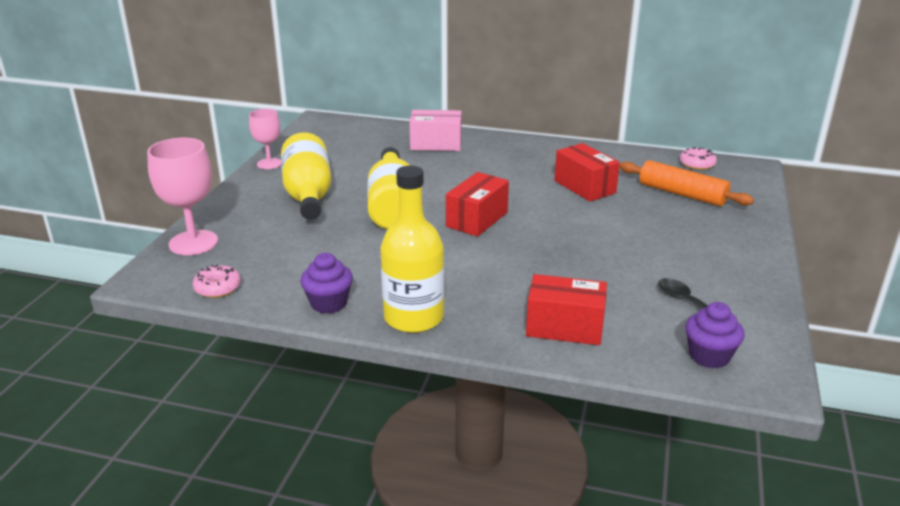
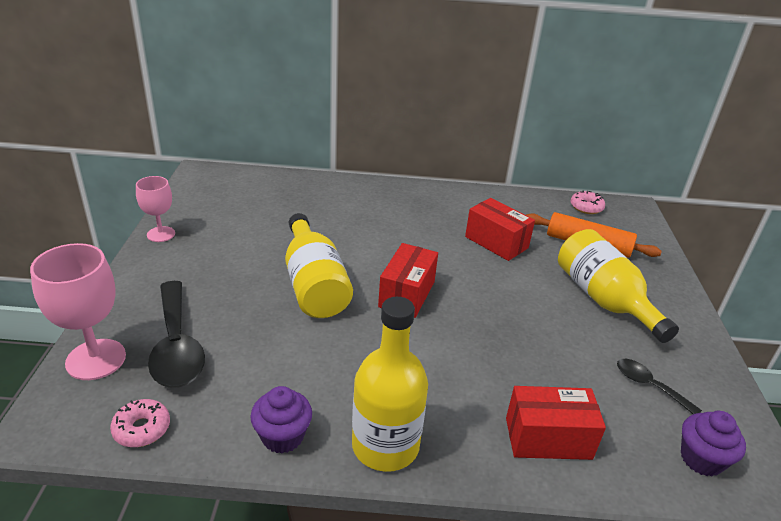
camera: 15 degrees left, 5 degrees up
(260, 239) = (176, 346): none -> black spoon
(308, 195) = (216, 275): yellow bottle -> yellow bottle (603, 299)
(436, 144) = (333, 197): pink box -> none

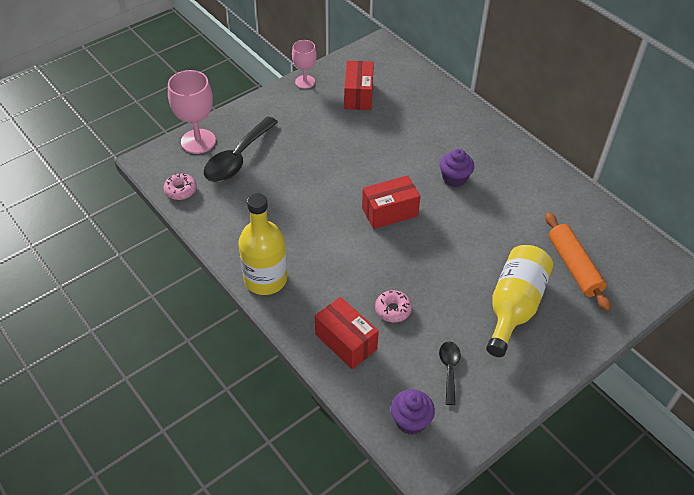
camera: 50 degrees right, 15 degrees up
(282, 436) = (229, 239): purple cupcake -> purple cupcake (454, 178)
(314, 285) = (345, 169): yellow bottle -> none
(496, 242) = (504, 219): red box -> red box (358, 95)
(586, 207) = (628, 240): pink donut -> pink donut (393, 309)

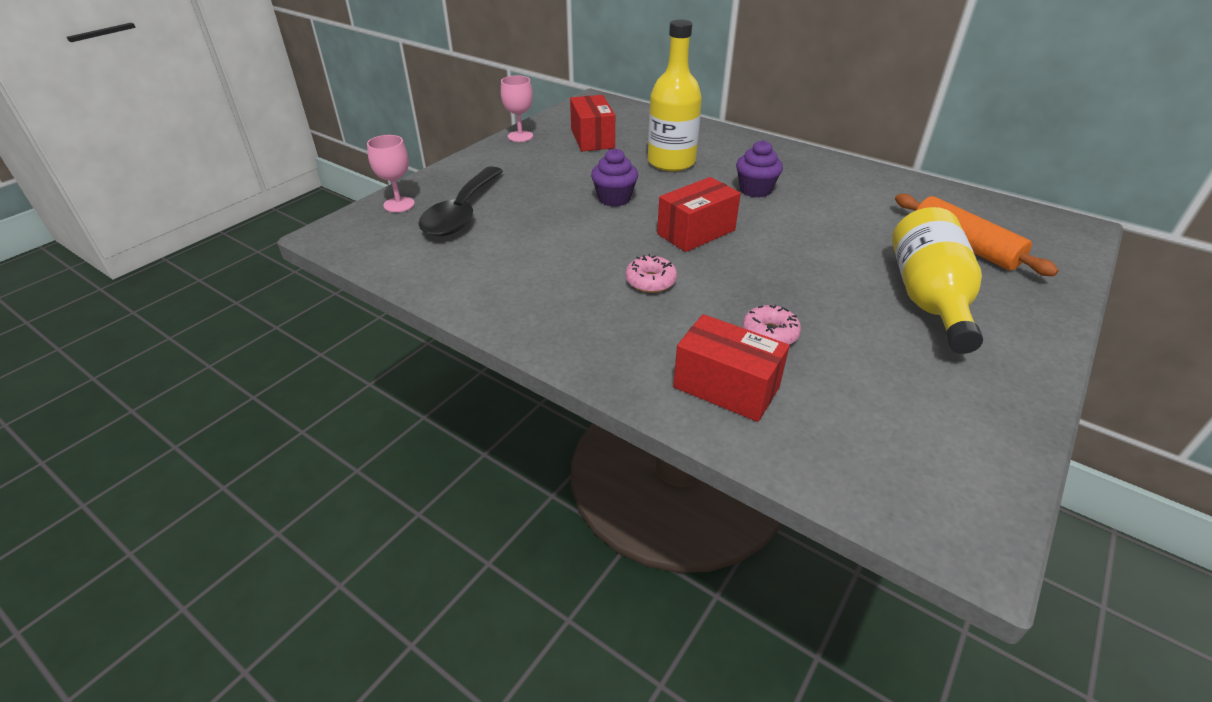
camera: 15 degrees left, 10 degrees down
(180, 190) = (389, 256): pink donut -> pink donut (650, 281)
(198, 141) = (399, 204): pink goblet -> pink goblet, size x0.62
(265, 279) = (560, 333): yellow bottle -> yellow bottle (671, 162)
(410, 421) = (898, 475): purple cupcake -> purple cupcake (614, 199)
(449, 369) = (902, 390): black spoon -> none

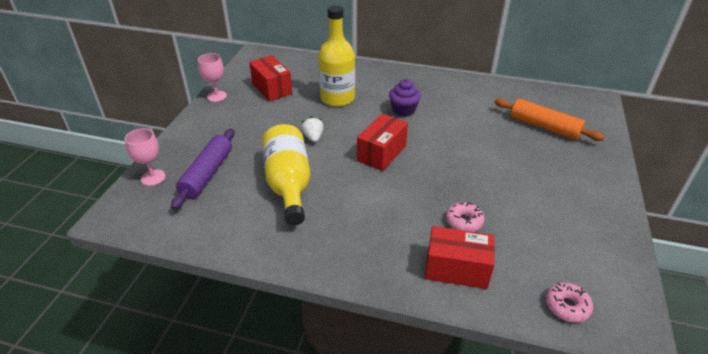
camera: 20 degrees left, 0 degrees up
(461, 213) = (207, 174): black spoon -> purple rolling pin
(614, 199) = (313, 137): purple cupcake -> white strawberry
(650, 281) = (371, 200): pink donut -> pink donut (567, 306)
(928, 299) = (541, 171): yellow bottle -> yellow bottle (288, 184)

